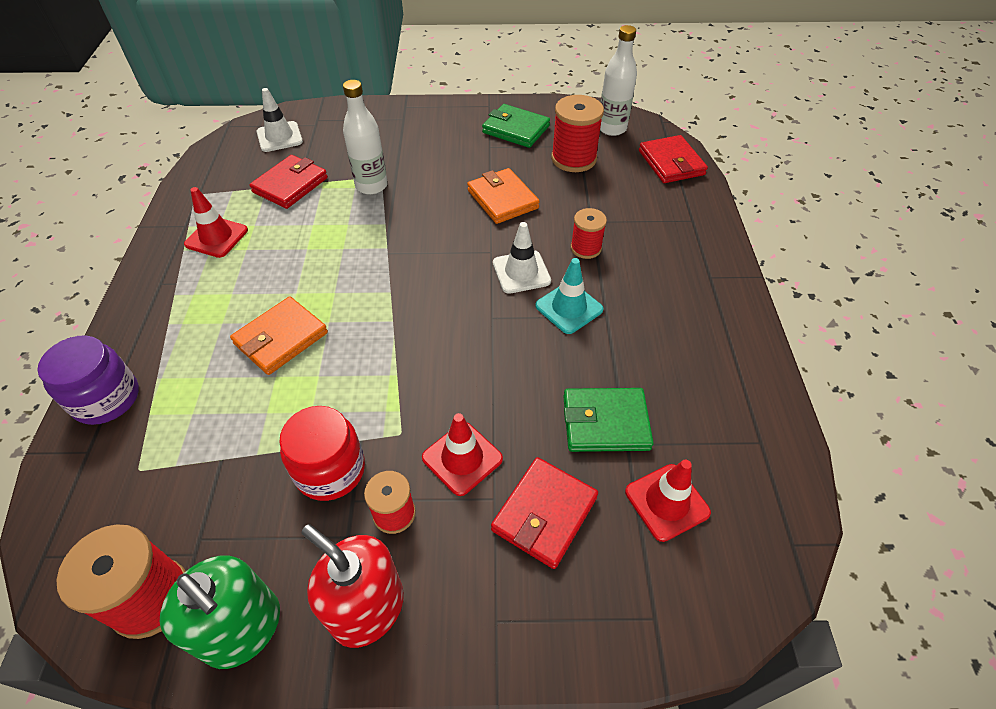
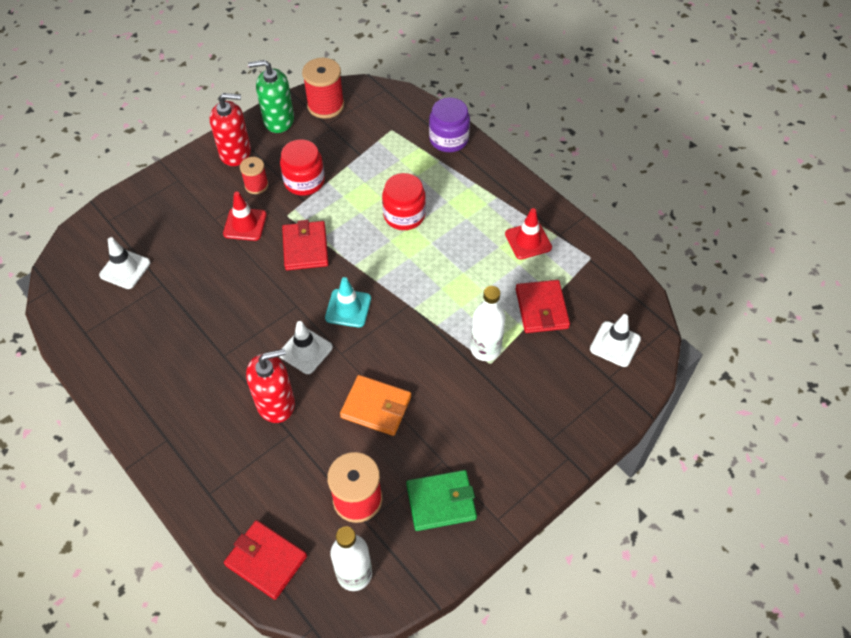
camera: 140 degrees right, 5 degrees up
(281, 338) = (404, 215): orange wallet -> red jar
(544, 514) = (184, 227): red wallet -> red wallet (305, 248)
(569, 308) = (252, 345): turquoise traffic cone -> turquoise traffic cone (348, 308)
(586, 248) = (275, 403): red spool -> red soap dispenser
(605, 422) = (181, 287): green wallet -> none
(667, 502) = (125, 269): red traffic cone -> white traffic cone

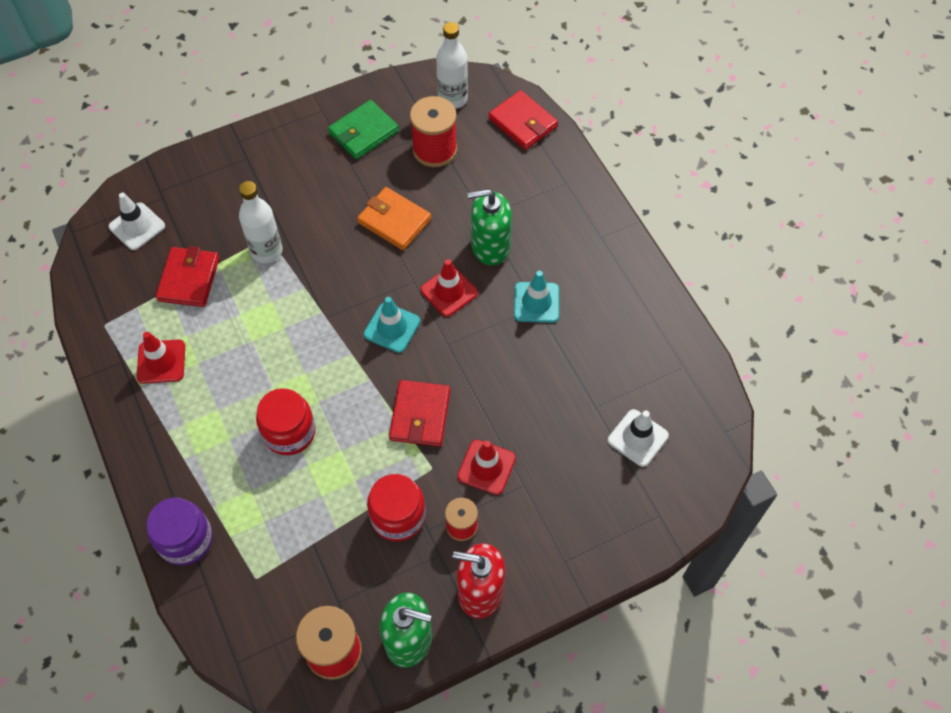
camera: 165 degrees left, 5 degrees up
(222, 359) = (536, 302): none -> turquoise traffic cone
(275, 403) = (490, 246): red soap dispenser -> green soap dispenser
(305, 351) = (449, 291): white traffic cone -> red traffic cone
(441, 502) = (363, 132): green wallet -> green wallet turned 45 degrees counterclockwise

